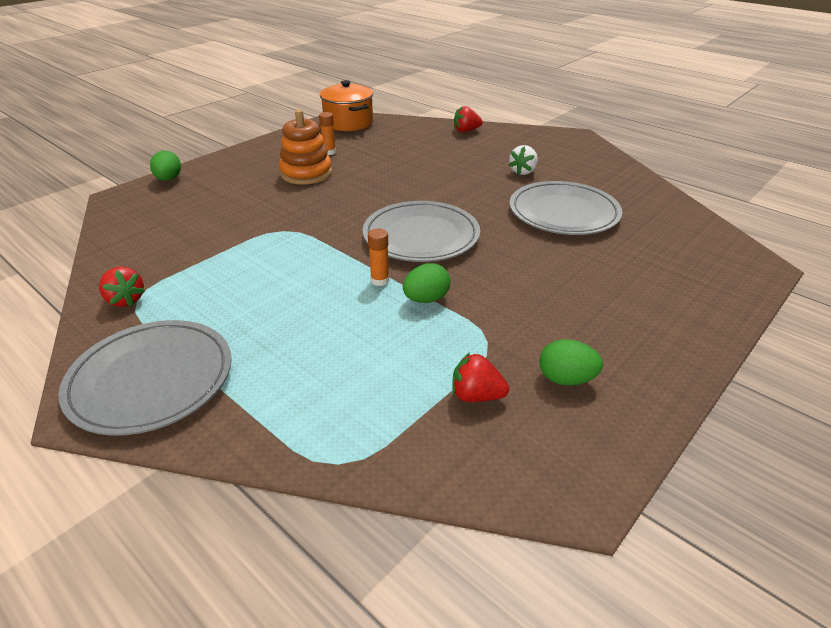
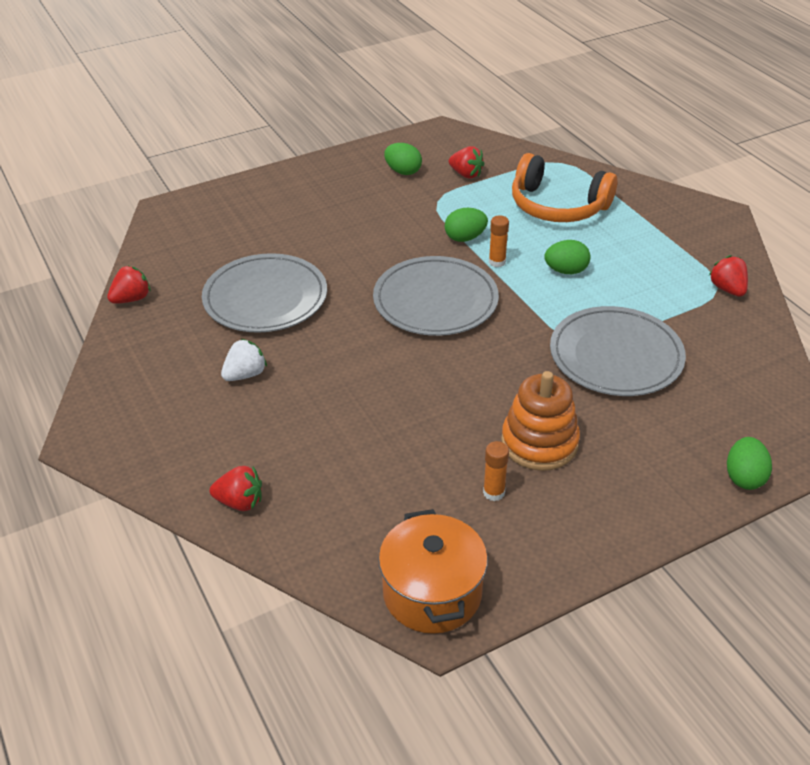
camera: 160 degrees left, 5 degrees up
(151, 380) = (683, 222): grey plate -> grey plate (616, 356)
(304, 285) = (566, 271): none -> green egg
(328, 368) = (557, 206): none -> orange headphones
(661, 194) = (132, 299): none -> red strawberry

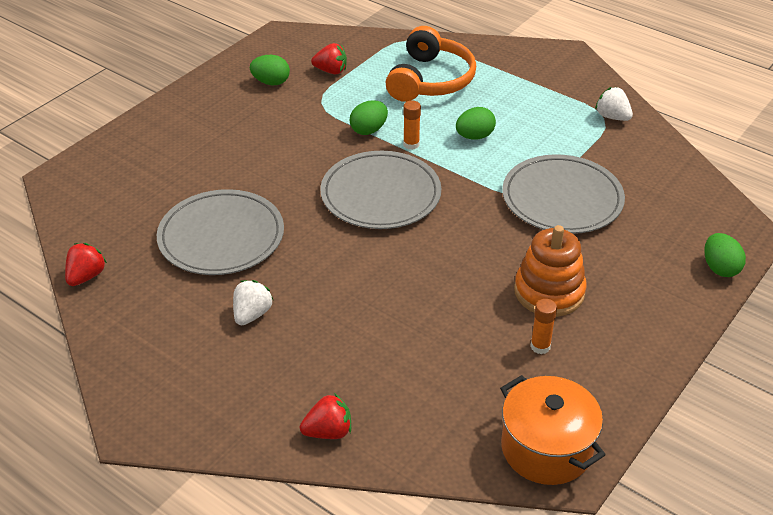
camera: 25 degrees left, 0 degrees up
(557, 206) = (430, 80): orange headphones -> orange headphones turned 75 degrees counterclockwise
(727, 289) = (612, 117): red strawberry -> white strawberry

